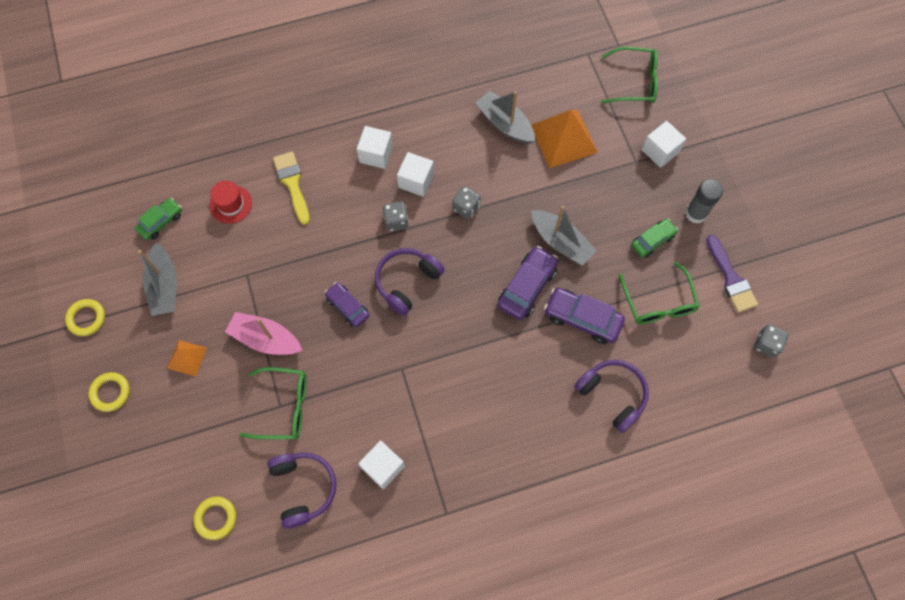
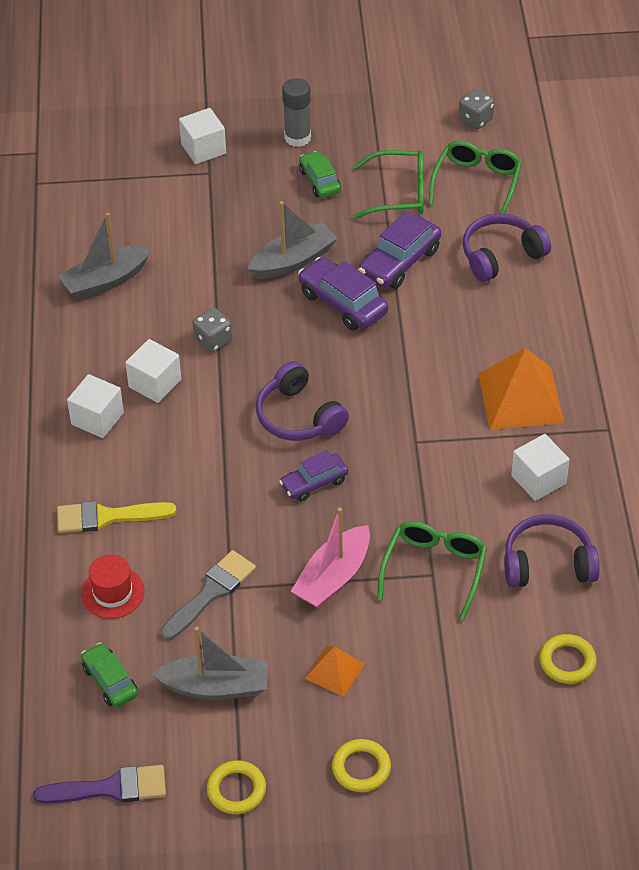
camera: 75 degrees left, 20 degrees down
(240, 264) = (211, 592): none -> grey brush
(396, 221) = (207, 413): grey dice -> none
(563, 138) = (150, 230): orange pyramid -> orange pyramid (520, 398)
(635, 82) = (97, 149): green glasses -> green glasses (477, 183)
(731, 278) = (389, 128): purple brush -> purple brush (110, 788)

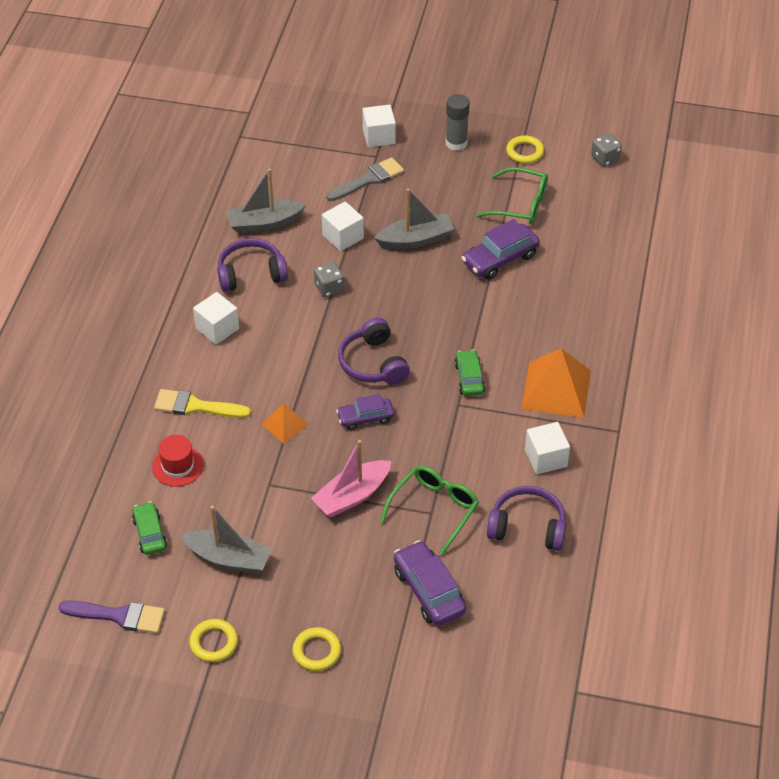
camera: 15 degrees right, 0 degrees up
(155, 383) = (271, 311): white cube -> white cube (343, 237)
(211, 592) = (253, 484): grey brush -> grey brush (368, 179)
(319, 181) = (460, 181): green car -> green car (469, 378)
(334, 671) = (325, 569): orange pyramid -> orange pyramid (285, 424)
(343, 303) = (442, 282): purple car -> purple car (429, 591)
(477, 183) = (586, 209): green glasses -> none
(501, 255) = (584, 272): purple headphones -> purple headphones (251, 273)
(567, 662) = (513, 609): yellow ring -> yellow ring (524, 152)

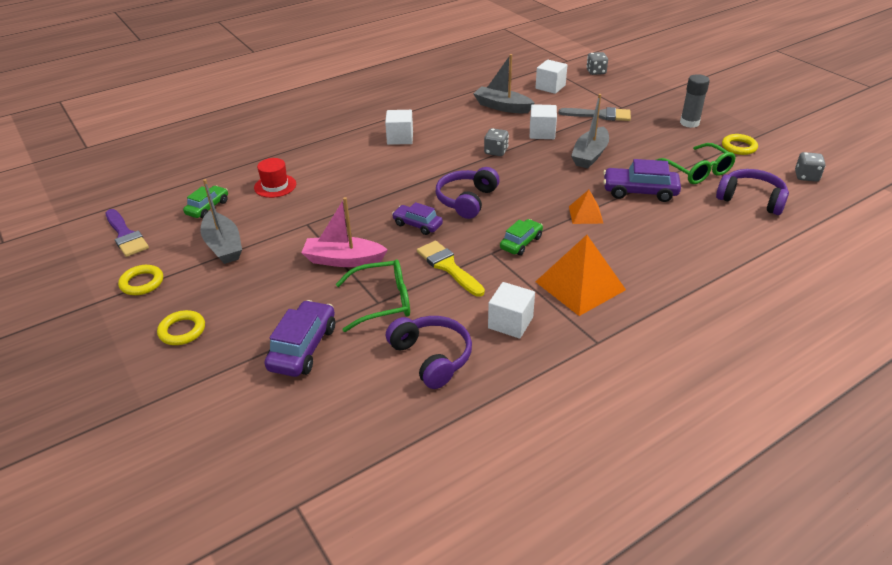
camera: 45 degrees right, 10 degrees down
(196, 406) = (330, 165): yellow brush -> yellow brush (448, 267)
(251, 273) = (459, 124): purple headphones -> purple headphones (751, 199)
(285, 424) = (364, 200): orange pyramid -> orange pyramid (585, 214)
(298, 115) = (596, 72): none -> grey dice
(379, 136) = (636, 99): white cube -> white cube (550, 87)
(415, 240) = (590, 155): grey boat -> grey boat turned 90 degrees clockwise

